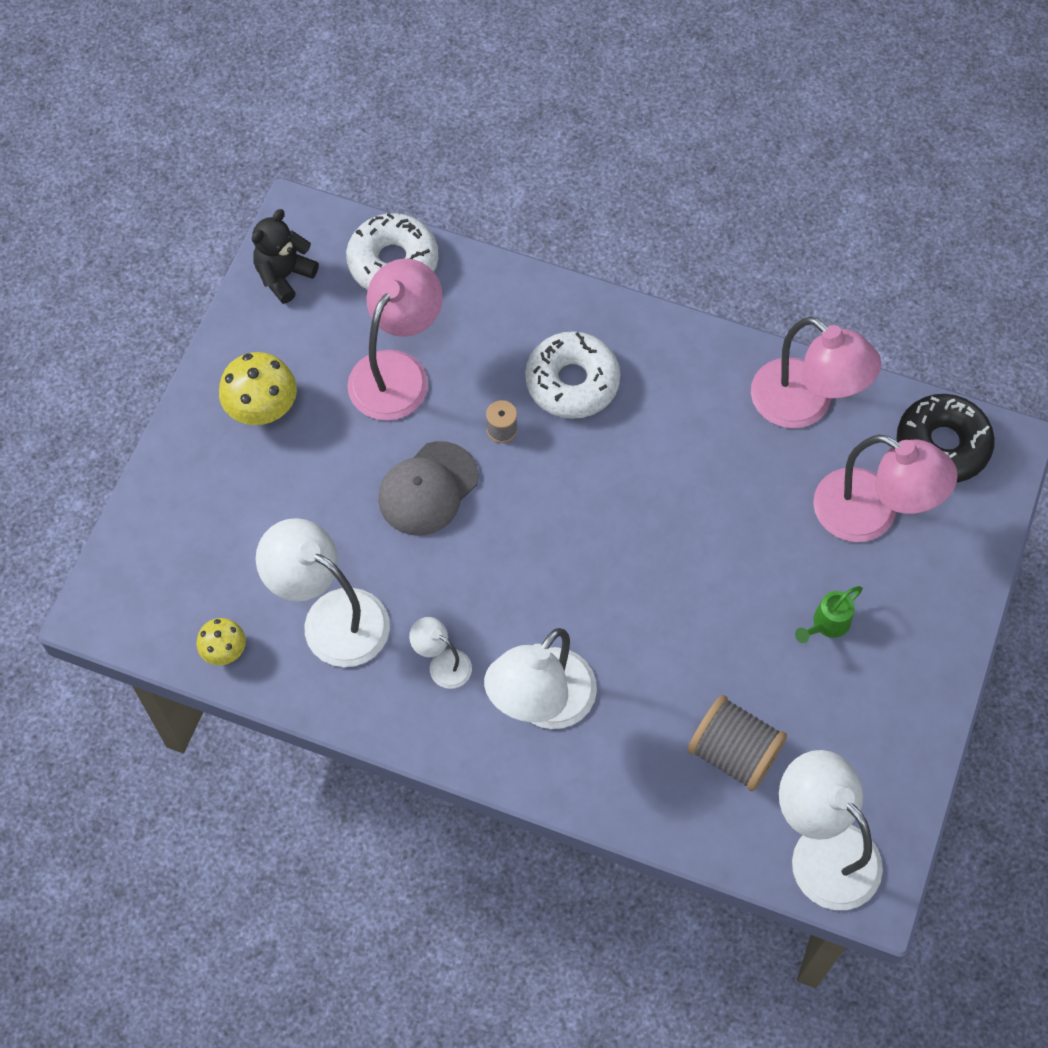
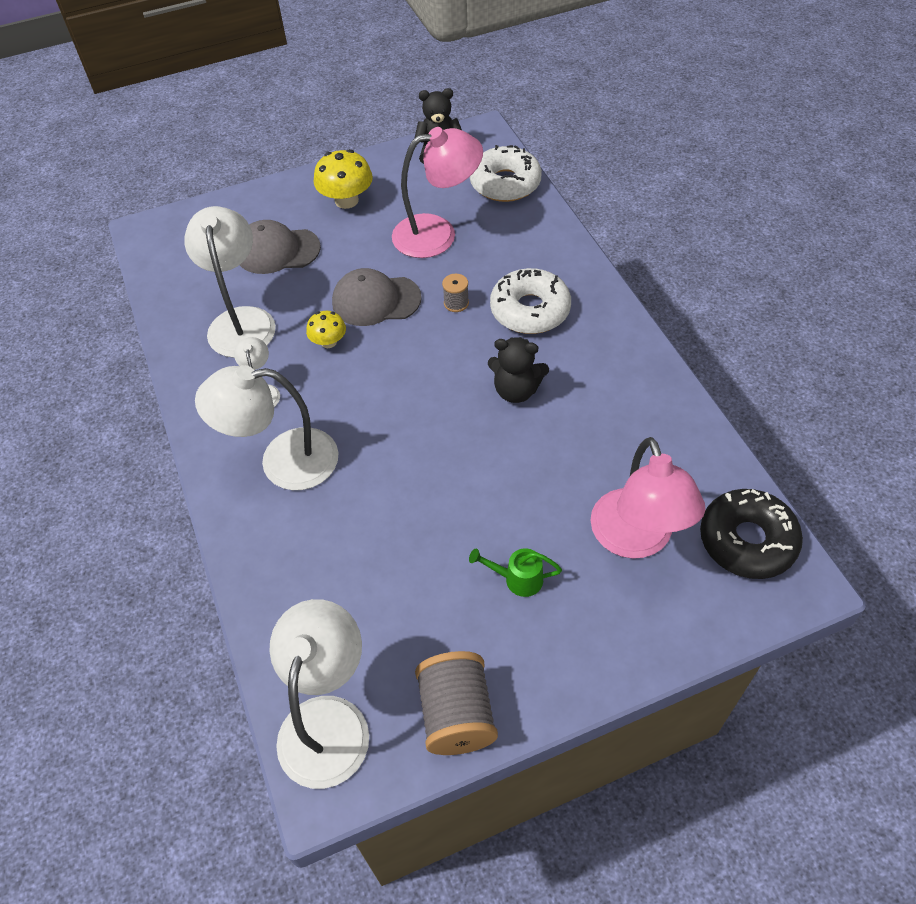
camera: 50 degrees right, 10 degrees down
(224, 650) = (173, 293): yellow mushroom -> yellow mushroom (329, 342)
(267, 519) = (277, 251): none -> grey cap
(648, 469) = (516, 390): none -> black teddy bear
(733, 753) = (353, 599): grey spool -> grey spool (457, 715)
(805, 405) = (670, 436): pink lamp -> none

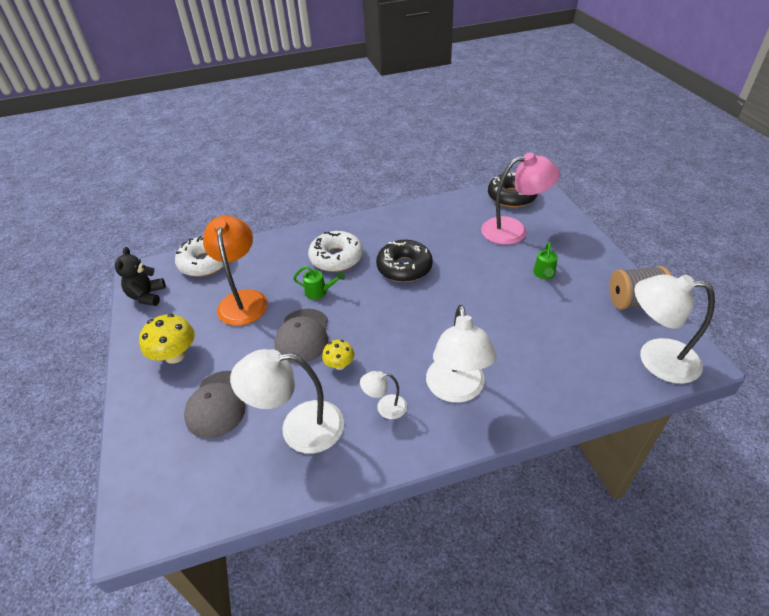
camera: 85 degrees left, 10 degrees down
(437, 234) = (243, 299): pink lamp -> orange lamp
(456, 303) = (319, 292): grey spool -> green watering can
(516, 390) = (404, 267): black teddy bear -> black donut

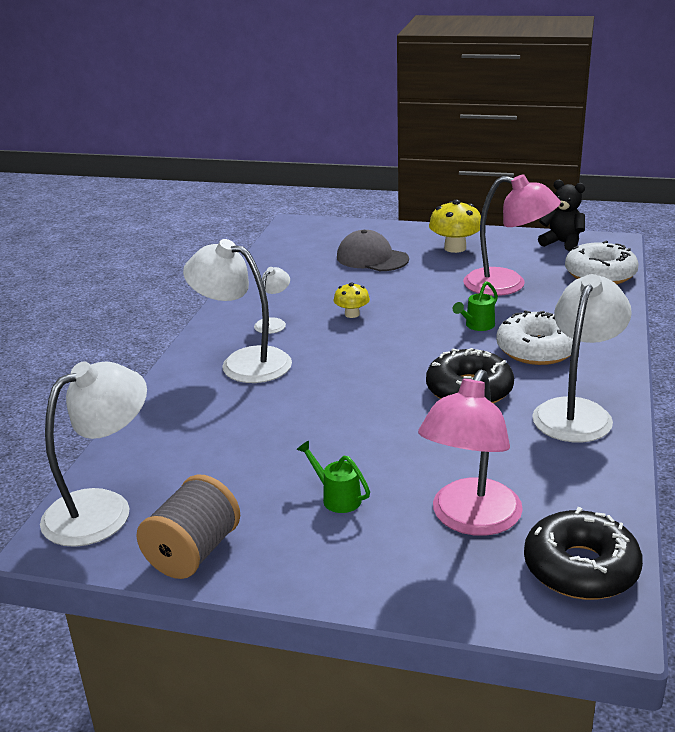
camera: 120 degrees right, 15 degrees down
(243, 299) = (507, 285): orange lamp -> pink lamp
(299, 428) = (303, 284): white lamp -> white lamp (577, 412)
(303, 336) = (414, 304): grey cap -> none

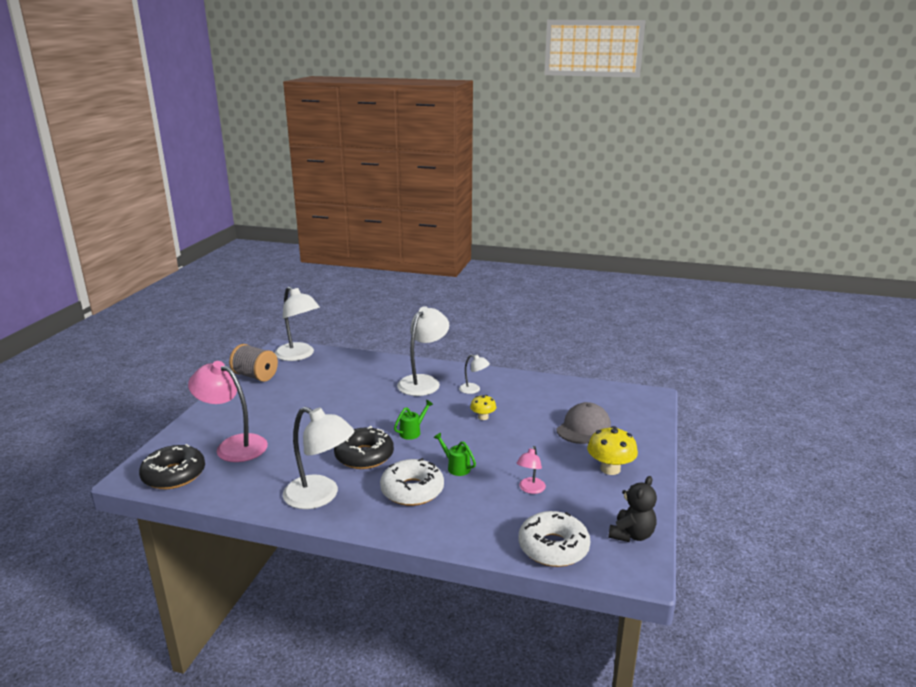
camera: 90 degrees right, 5 degrees down
(337, 498) = (274, 409): green watering can -> green watering can (412, 432)
(507, 285) = (530, 489): pink lamp -> pink lamp, size x0.49

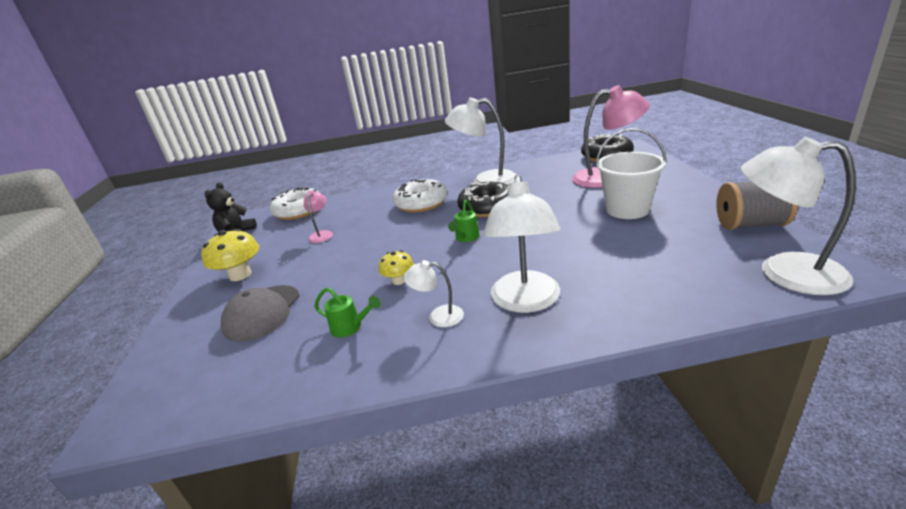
camera: 160 degrees right, 5 degrees up
(284, 410) = (627, 209): none -> white bucket
(456, 467) = (396, 227): green watering can -> green watering can (350, 327)

